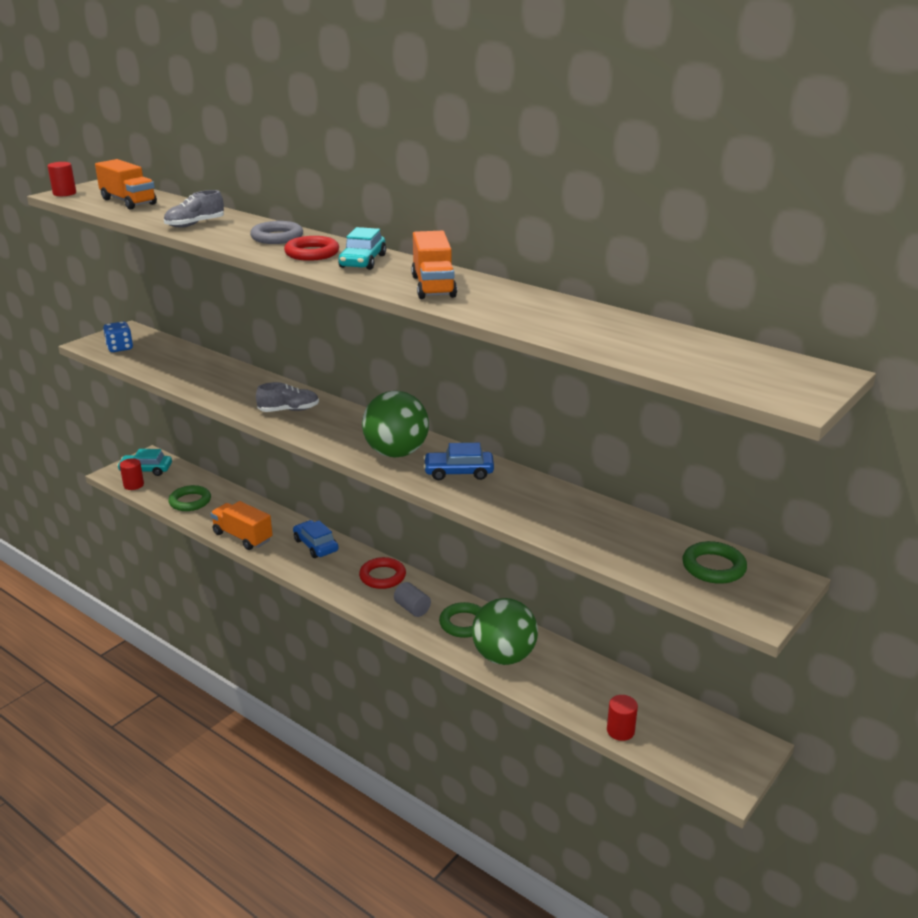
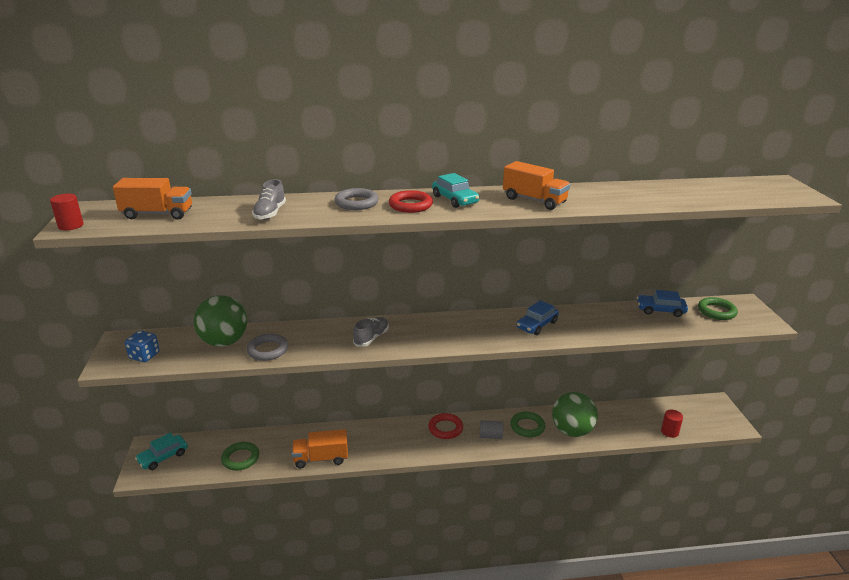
camera: 45 degrees left, 0 degrees up
(133, 485) = (172, 473): red cylinder -> none
(199, 382) = (267, 350): none -> grey ring
(316, 545) = (377, 434): blue car -> blue car (660, 310)
(396, 453) = (486, 331): green ball -> green ball (224, 342)

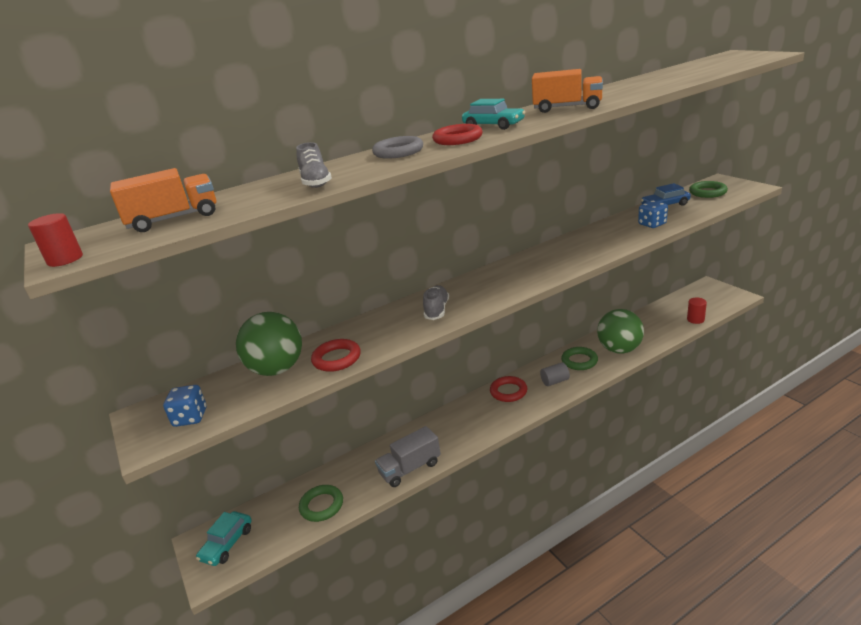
camera: 20 degrees left, 0 degrees up
(267, 350) = (336, 359): grey ring -> red ring
(321, 458) = (410, 468): orange truck -> grey truck
(537, 325) = (578, 248): blue car -> none
(625, 326) = (652, 224): none -> blue dice

